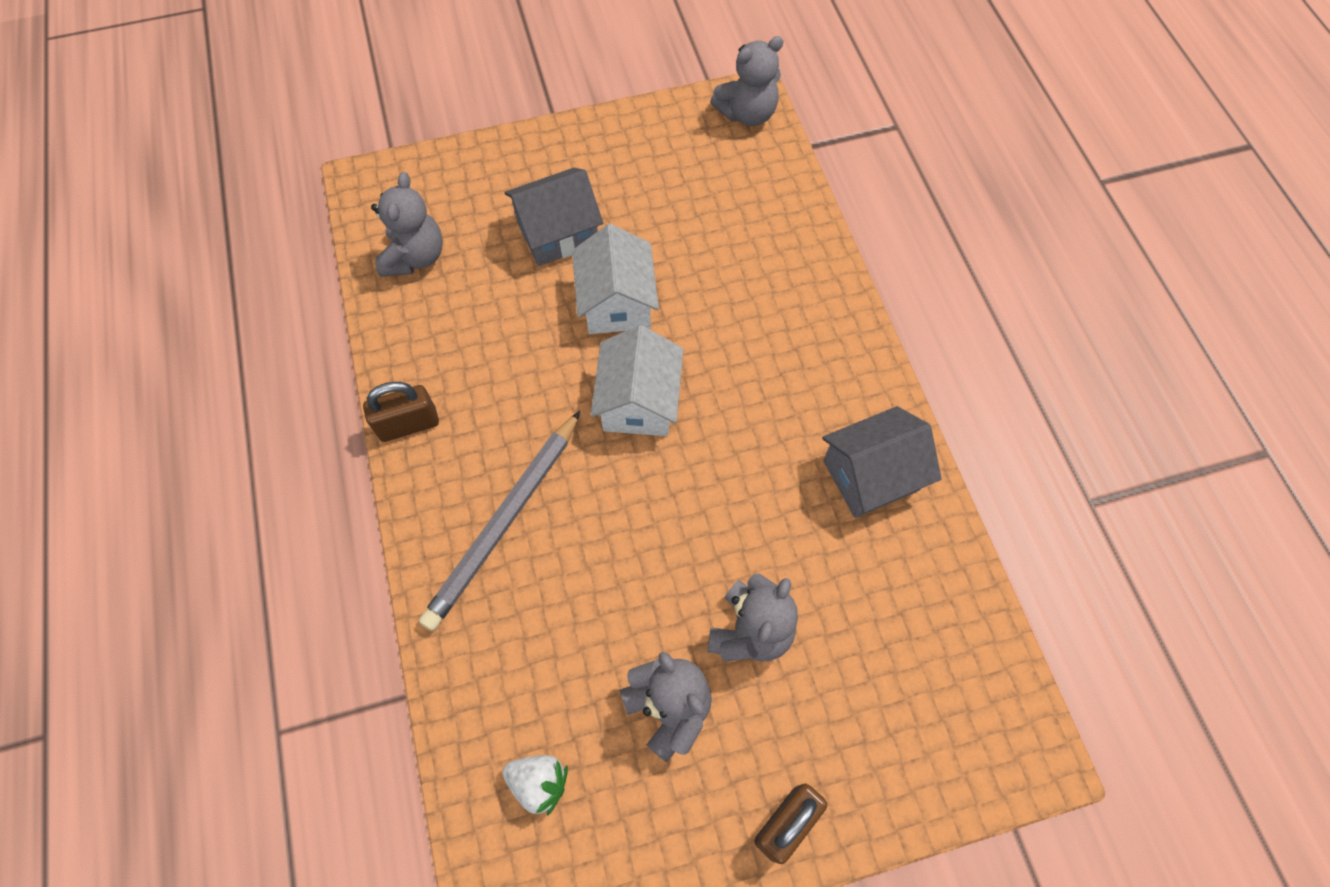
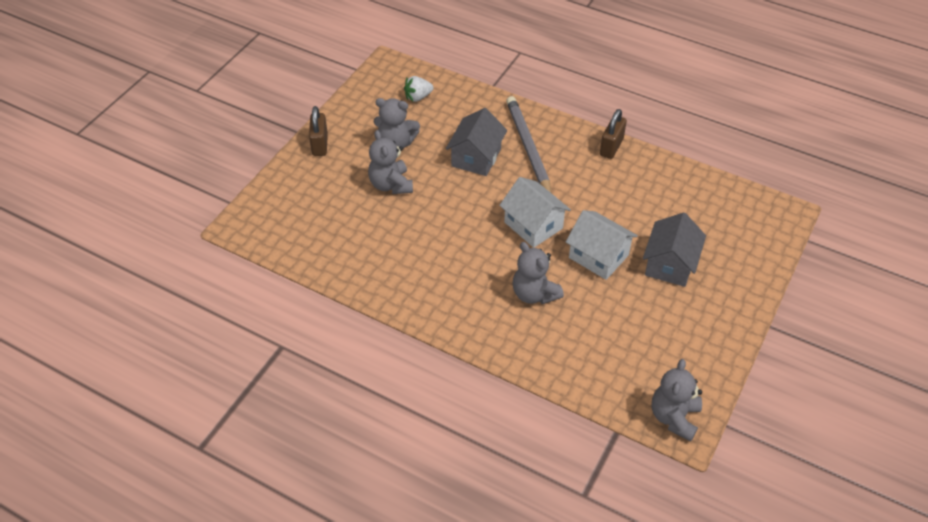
camera: 135 degrees right, 15 degrees down
(415, 257) = (711, 203): grey teddy bear -> grey teddy bear (534, 294)
(870, 475) = (398, 275): grey house -> grey house (476, 157)

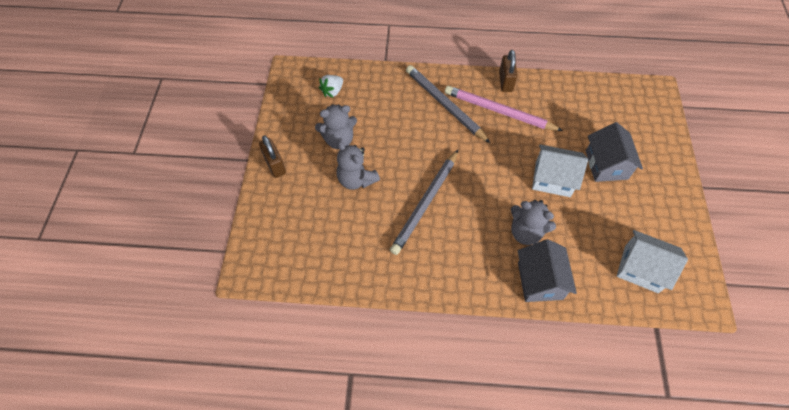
camera: 25 degrees left, 10 degrees up
(447, 230) = (425, 203): none -> grey pencil
(476, 157) = (410, 128): grey house -> grey house (540, 280)
(533, 225) = (489, 171): white house -> white house (641, 269)
(584, 173) = (499, 111): none -> pink pencil
(674, 417) = (689, 295): grey teddy bear -> none

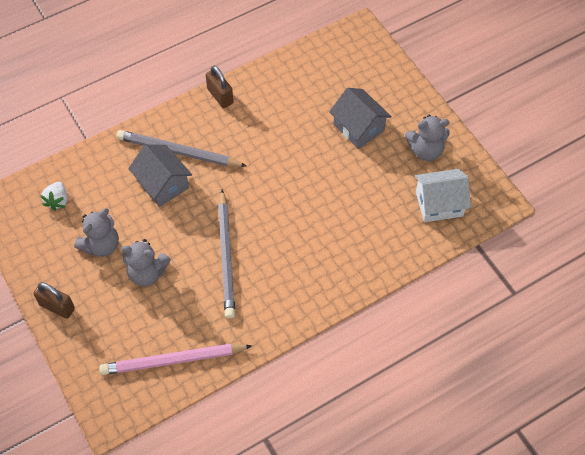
camera: 35 degrees left, 0 degrees up
(499, 111) = (233, 129): pink pencil -> pink pencil (173, 360)
(526, 232) = (329, 229): grey teddy bear -> grey teddy bear (425, 150)
(540, 280) = (367, 263): grey house -> grey house (163, 184)
(552, 179) = (322, 167): white house -> none

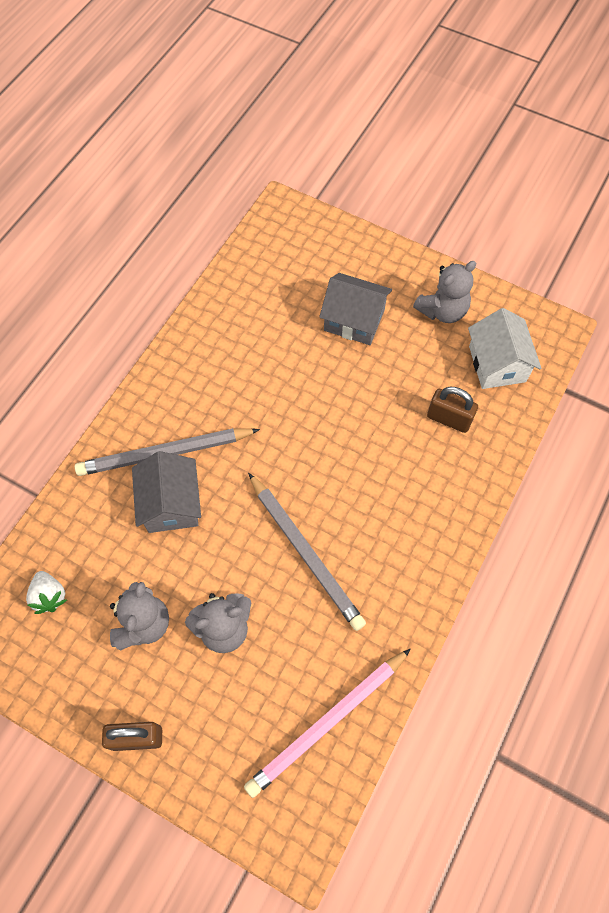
camera: 30 degrees left, 5 degrees up
(163, 184) = (171, 504): grey house -> grey house turned 60 degrees clockwise
(220, 96) = (172, 360): brown padlock -> brown padlock (449, 419)
(439, 204) = (497, 364): white house -> white house turned 60 degrees counterclockwise

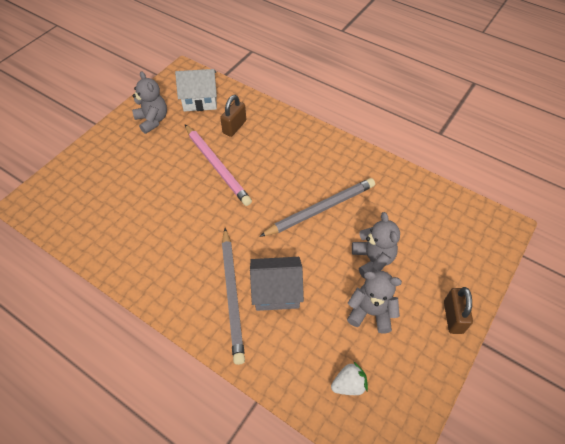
camera: 85 degrees left, 10 degrees down
(327, 722) = (431, 206): pink pencil -> pink pencil (216, 166)
(354, 320) = (145, 167): grey house -> none

